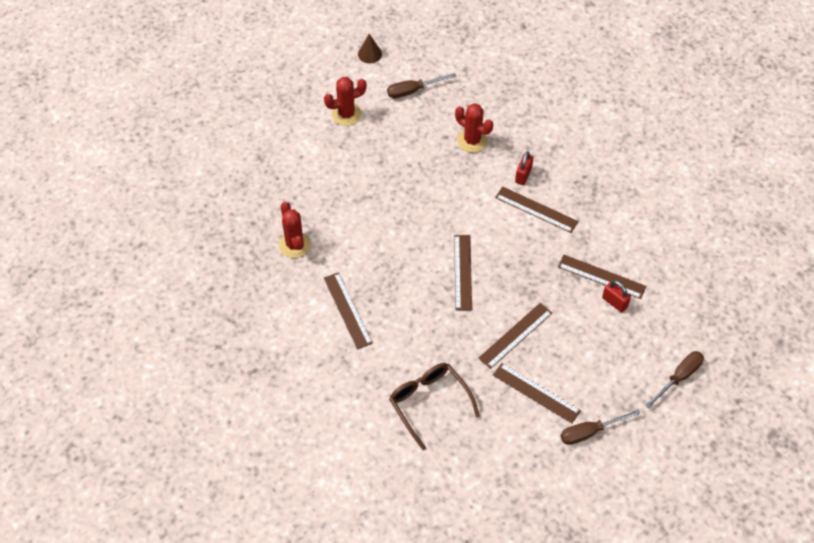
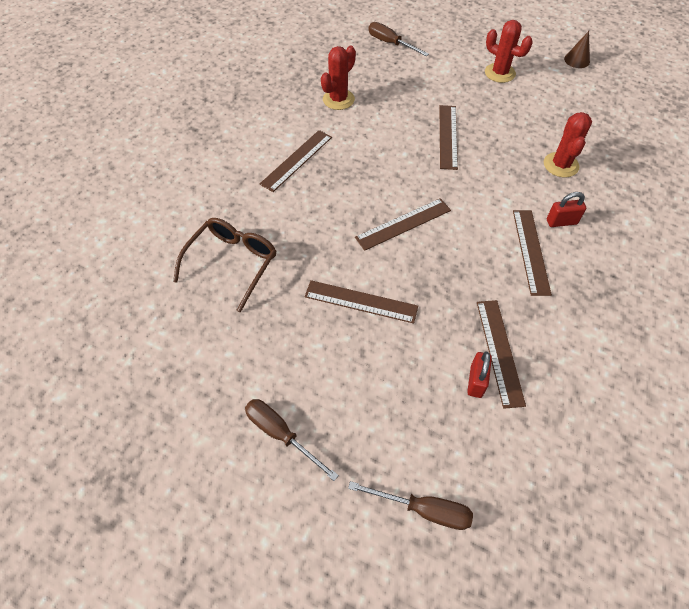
camera: 60 degrees right, 0 degrees up
(413, 91) = (570, 102): brown screwdriver -> brown screwdriver (390, 43)
(536, 392) = (301, 353): brown ruler -> brown ruler (448, 136)

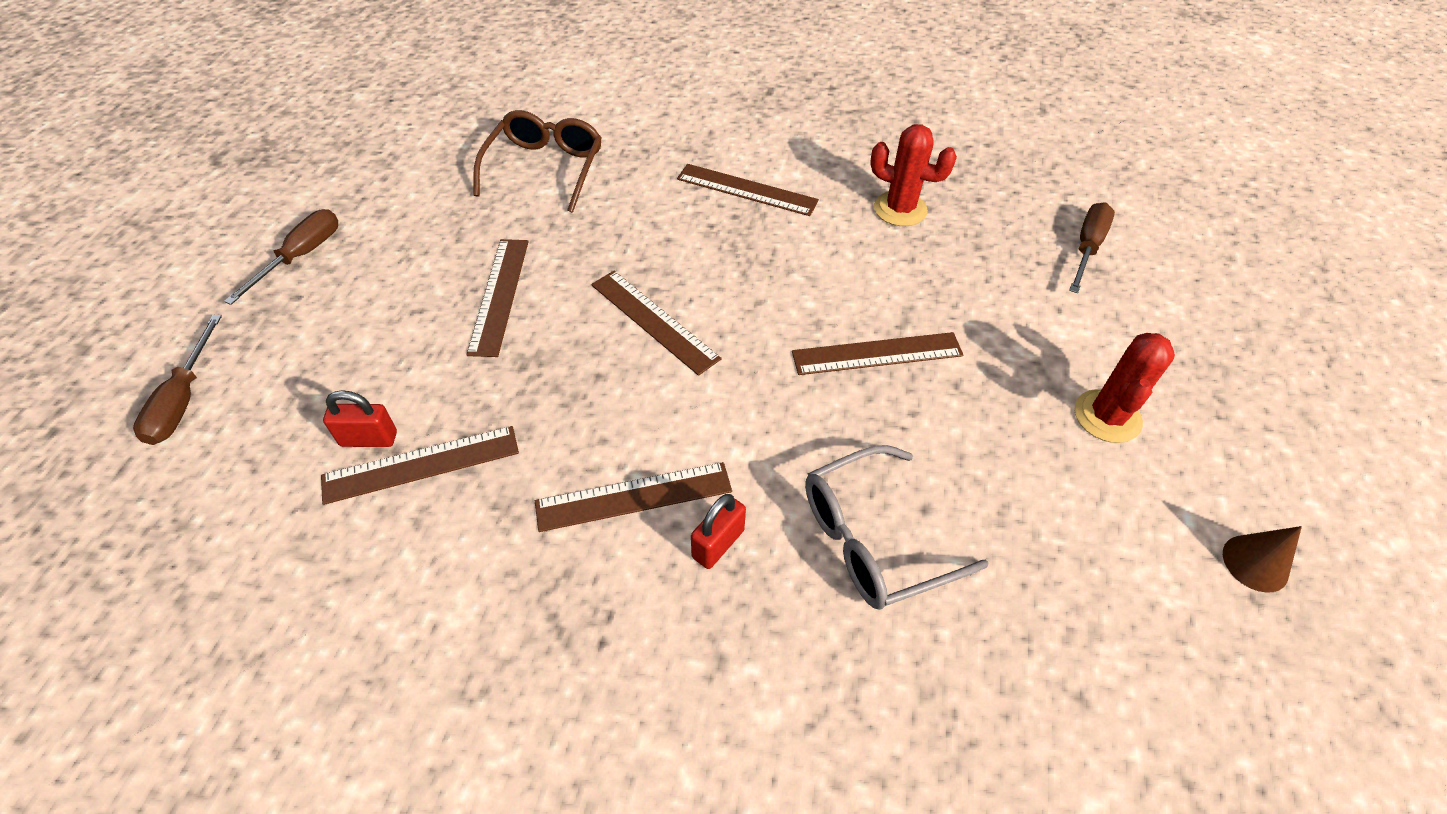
camera: 75 degrees right, 5 degrees down
(232, 264) = (544, 169): brown glasses -> brown glasses turned 90 degrees counterclockwise
(561, 165) = (875, 538): red cactus -> grey glasses
(561, 222) = (718, 544): red padlock -> red padlock turned 60 degrees clockwise

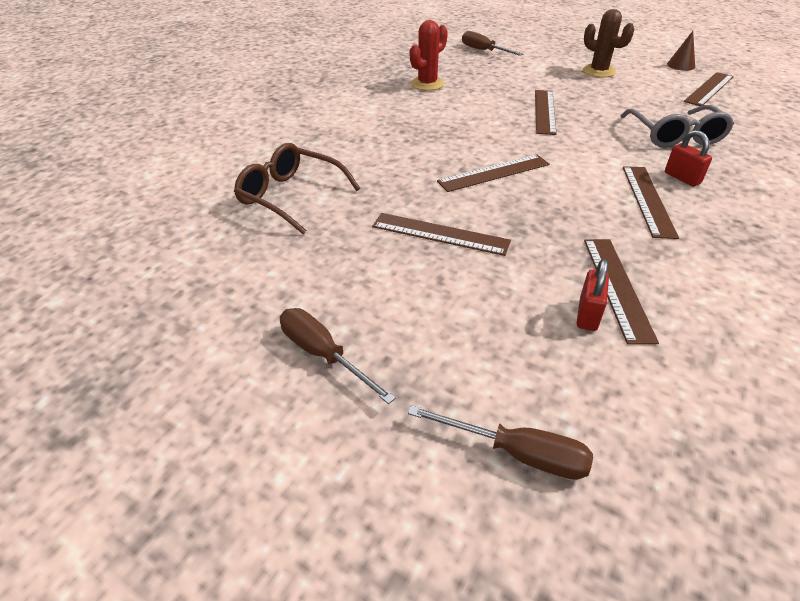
camera: 70 degrees left, 10 degrees down
(746, 190) = (378, 123): brown ruler -> brown ruler (709, 89)
(1107, 416) = (599, 71): red cactus -> brown cactus

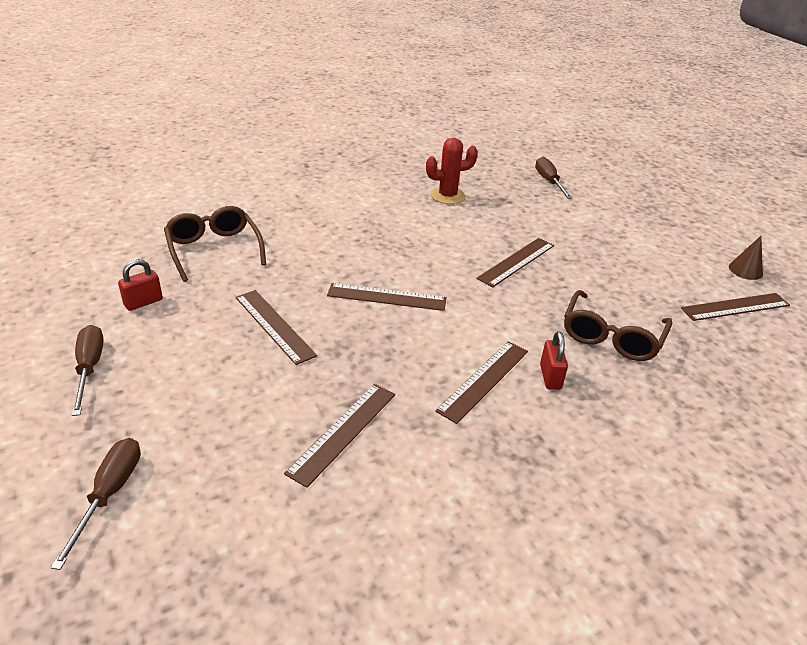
camera: 30 degrees right, 5 degrees down
(517, 453) = (110, 494): brown screwdriver -> brown screwdriver turned 135 degrees counterclockwise
(587, 314) = (289, 438): red padlock -> red padlock (143, 302)
(599, 71) = (637, 243): brown cactus -> none
(674, 135) = (612, 336): grey glasses -> brown glasses

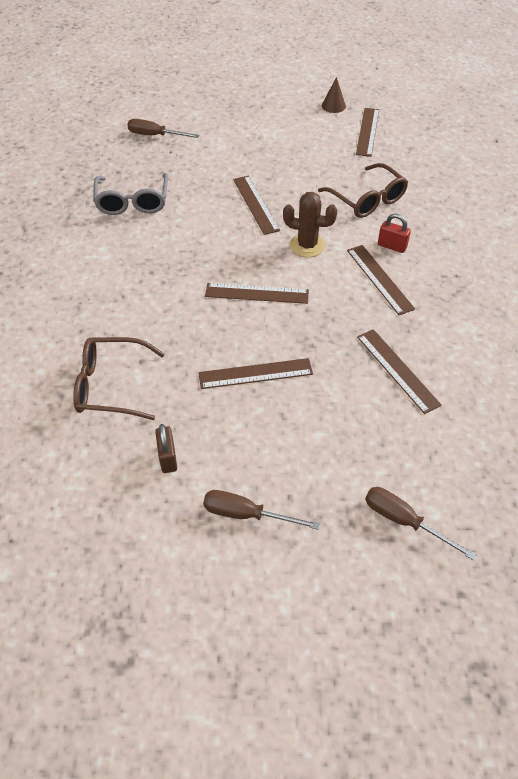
camera: 60 degrees left, 15 degrees up
(143, 302) = (168, 457): red padlock -> brown padlock
(387, 297) = (257, 293): brown ruler -> brown ruler turned 60 degrees clockwise
(447, 196) = (133, 201): red cactus -> grey glasses
(488, 311) = (307, 245): none -> brown cactus

